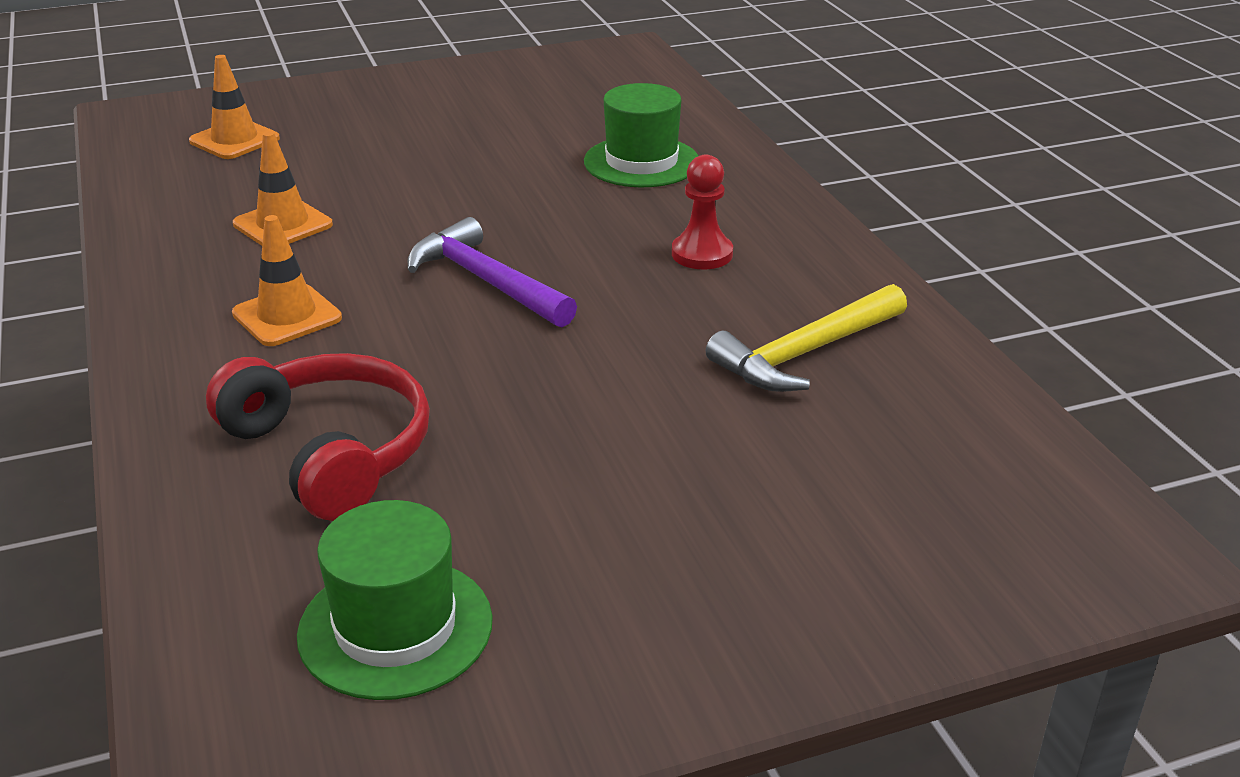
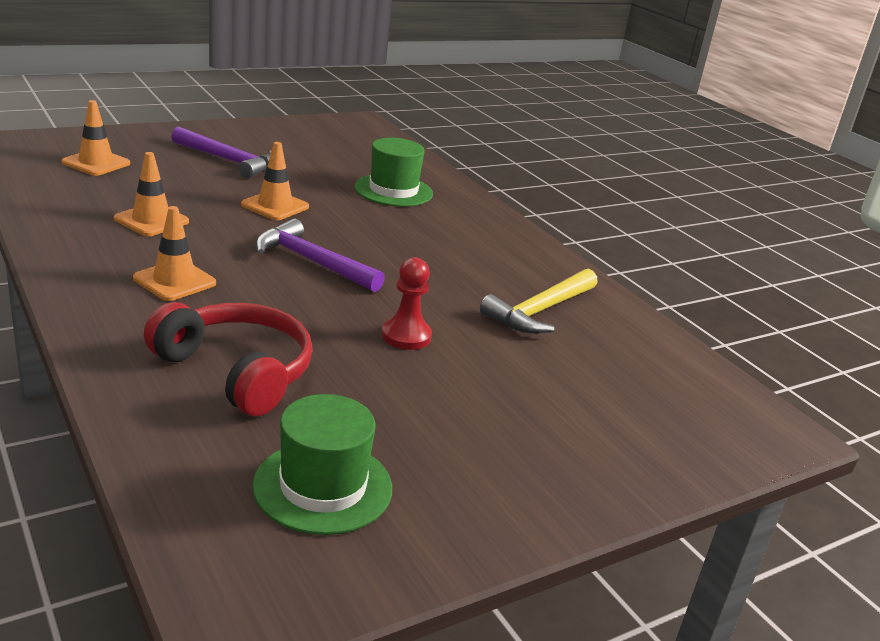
camera: 15 degrees left, 5 degrees down
(416, 126) = (228, 160): none -> purple hammer
(460, 195) = (275, 206): none -> orange traffic cone
(702, 254) = (453, 249): red pawn -> red pawn (406, 336)

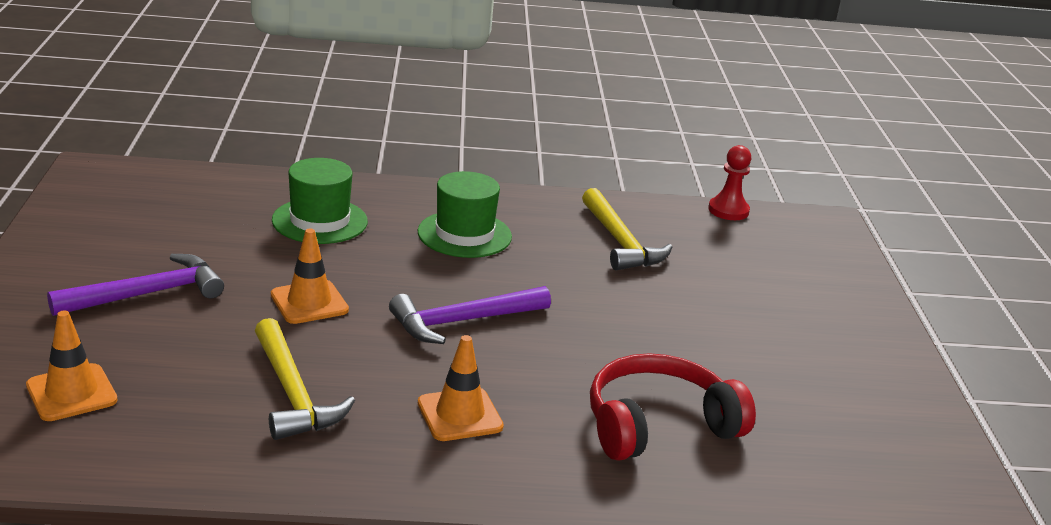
camera: 60 degrees left, 0 degrees up
(151, 220) = (293, 393): orange traffic cone -> yellow hammer
(323, 486) = (842, 431): green hat -> green hat (464, 234)
(406, 336) = (634, 320): red pawn -> red pawn (728, 210)

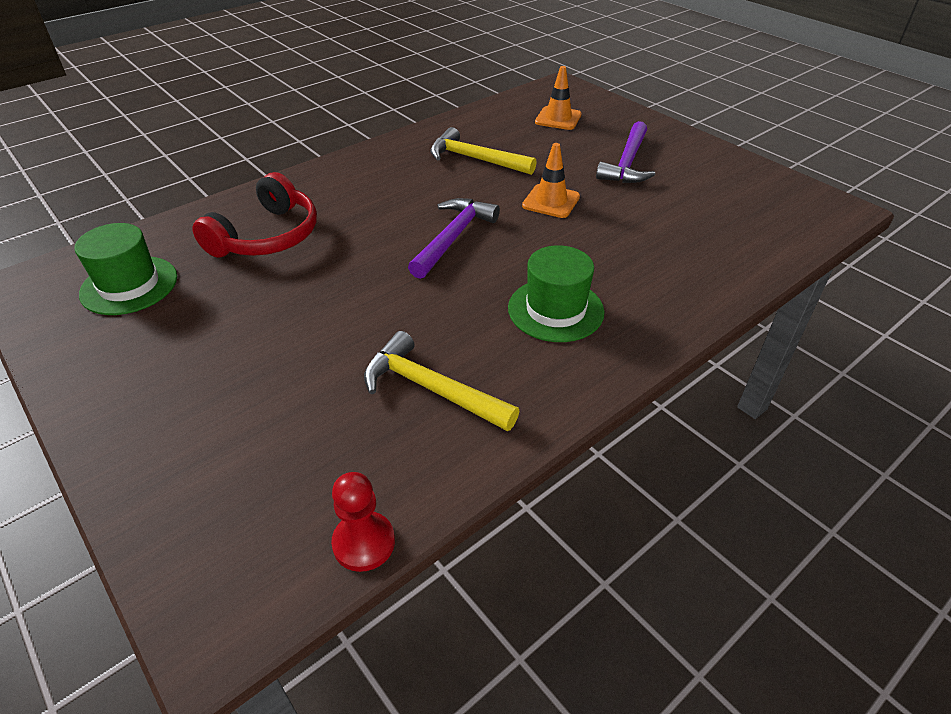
camera: 145 degrees right, 15 degrees up
(320, 221) = (656, 257): green hat -> green hat (129, 285)
(460, 415) = (384, 188): orange traffic cone -> none

